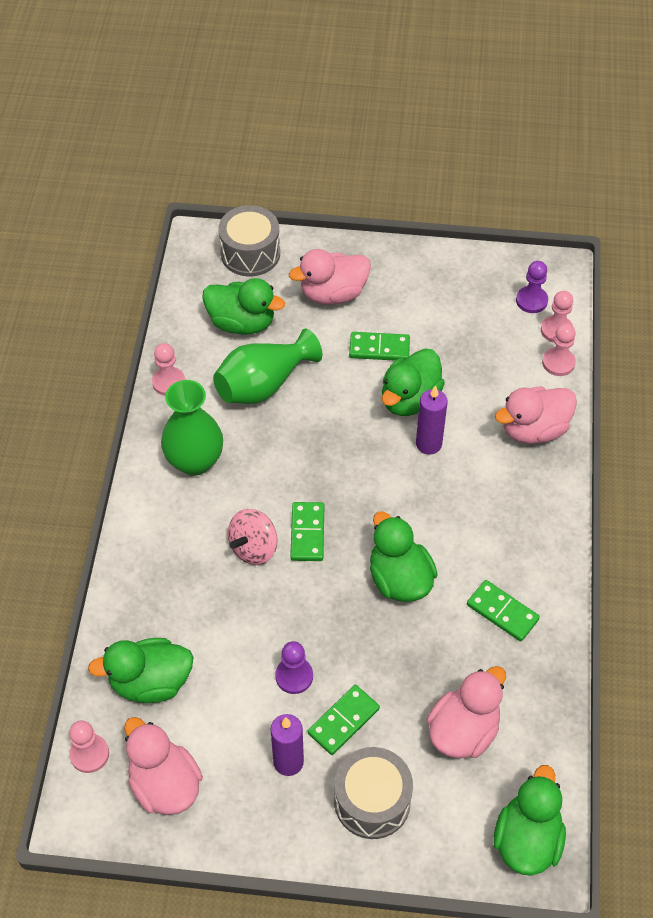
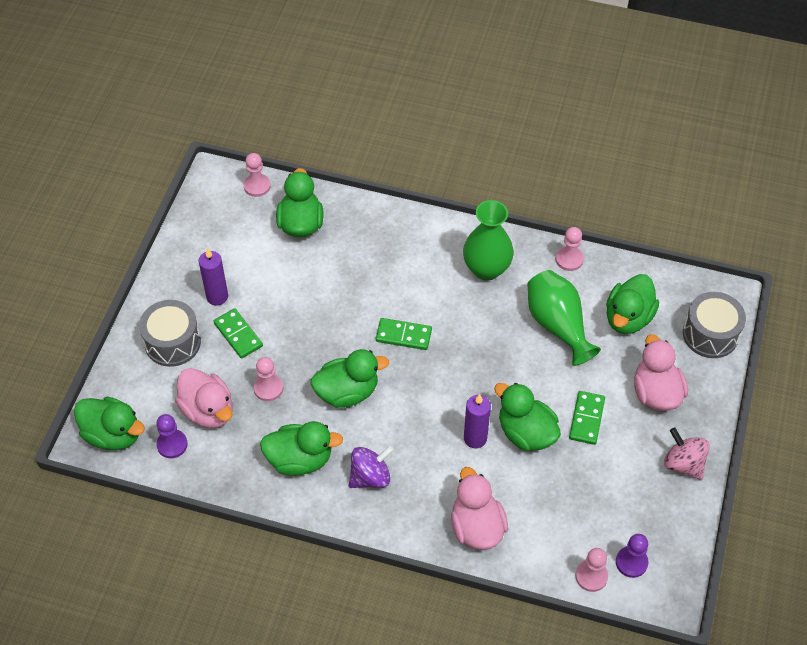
camera: 100 degrees right, 0 degrees up
(165, 784) = (223, 225): pink duck -> none
(254, 548) = (397, 298): pink spinning top -> pink spinning top (683, 463)
(294, 676) = (282, 309): purple pawn -> purple pawn (172, 444)
(502, 612) = (300, 459): green domino -> green duck
(503, 536) = (370, 477): none -> purple spinning top
(558, 363) = (551, 568): pink pawn -> pink pawn (268, 388)

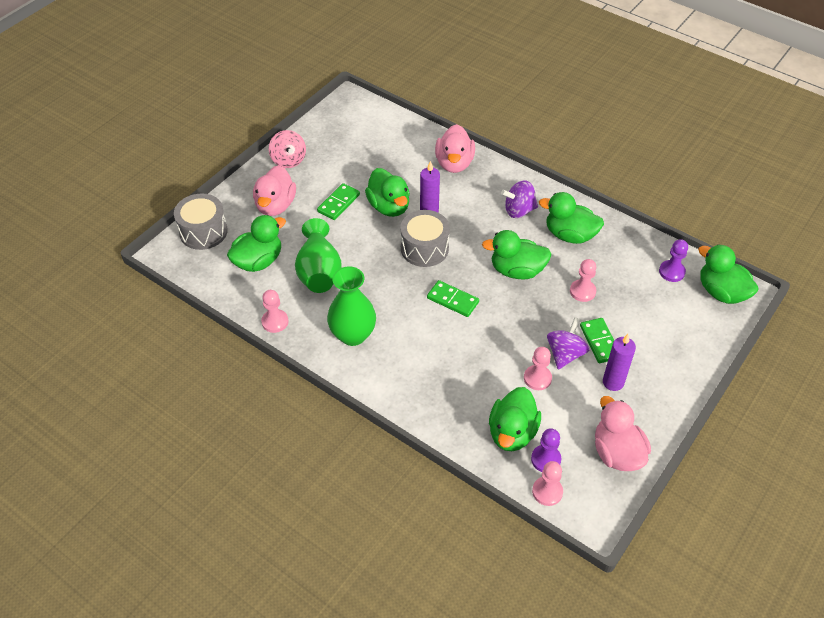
camera: 160 degrees left, 5 degrees down
(172, 342) = (662, 352): grey drum -> grey drum (424, 248)
(208, 411) = (637, 288): pink duck -> pink duck (617, 453)
(270, 311) = (565, 354): none -> purple spinning top
(591, 576) = (392, 121): pink pawn -> pink pawn (537, 378)
(631, 562) = (361, 121): purple pawn -> purple pawn (545, 459)

